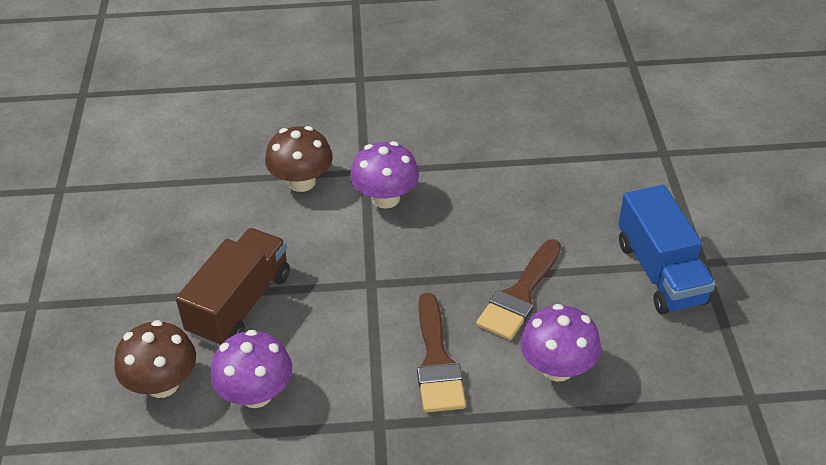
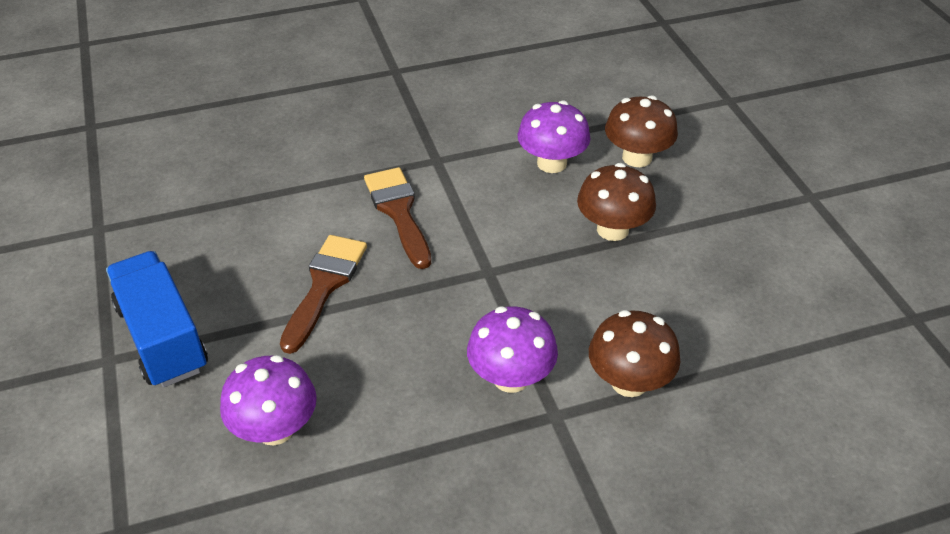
camera: 165 degrees right, 0 degrees up
(240, 304) = (612, 229): brown truck -> brown mushroom
(557, 368) = (282, 225): purple mushroom -> purple mushroom (275, 429)

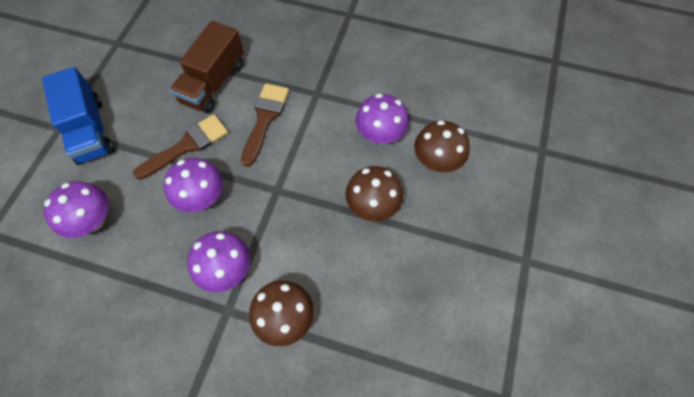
camera: 35 degrees right, 20 degrees up
(162, 338) = (90, 130): blue truck -> blue truck turned 150 degrees clockwise
(291, 208) = (214, 83): none -> brown truck
(401, 326) = (202, 197): none -> purple mushroom

